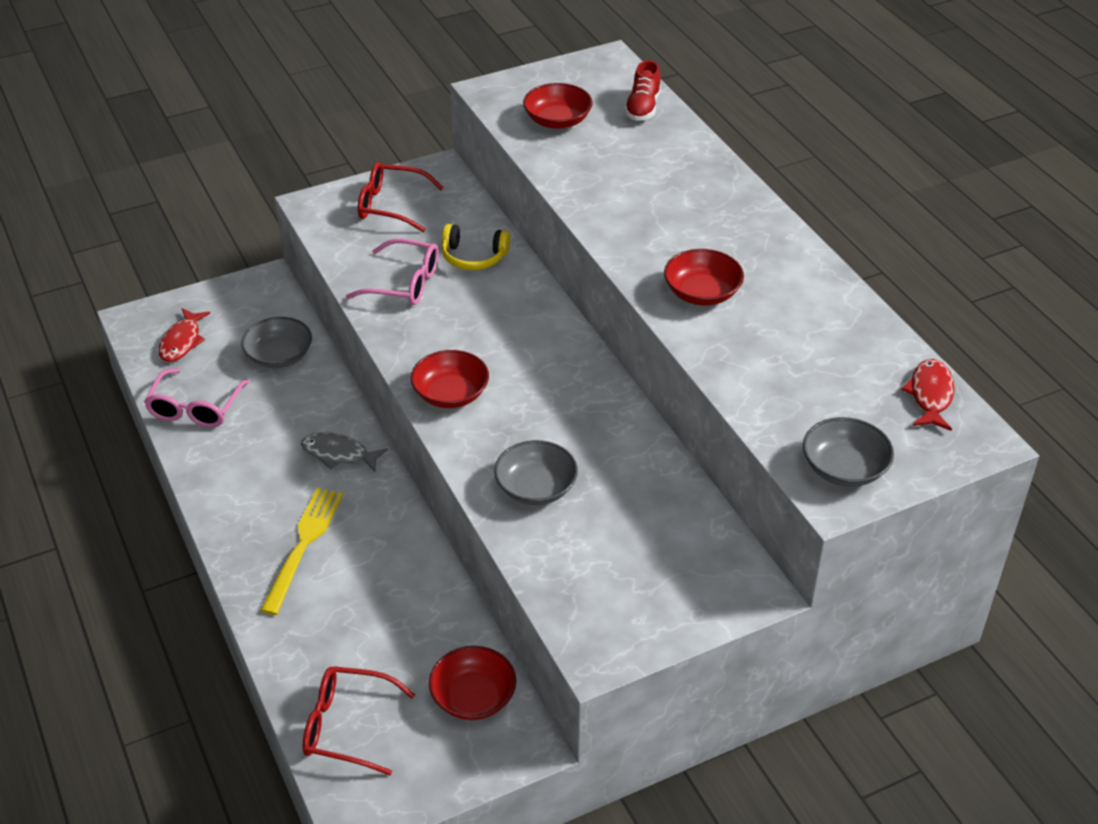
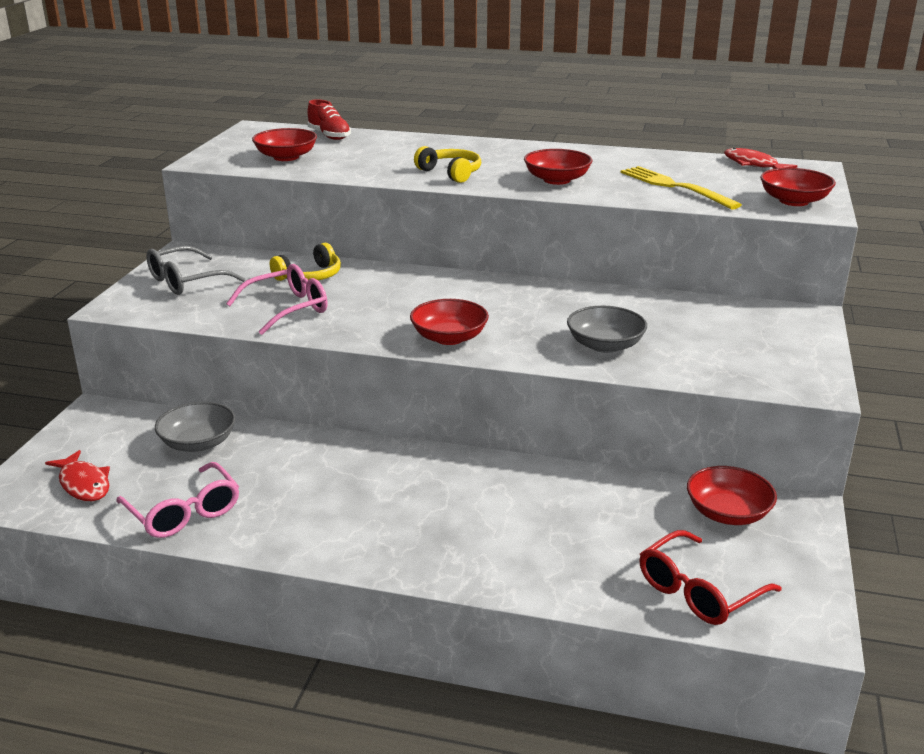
camera: 50 degrees left, 15 degrees down
(303, 544) = (448, 524): yellow fork -> yellow fork (674, 187)
(339, 454) = (366, 463): grey fish -> none
(391, 205) = (186, 281): red glasses -> grey glasses
(637, 225) = (450, 173): none -> yellow headphones
(844, 468) = (794, 201): grey bowl -> red bowl

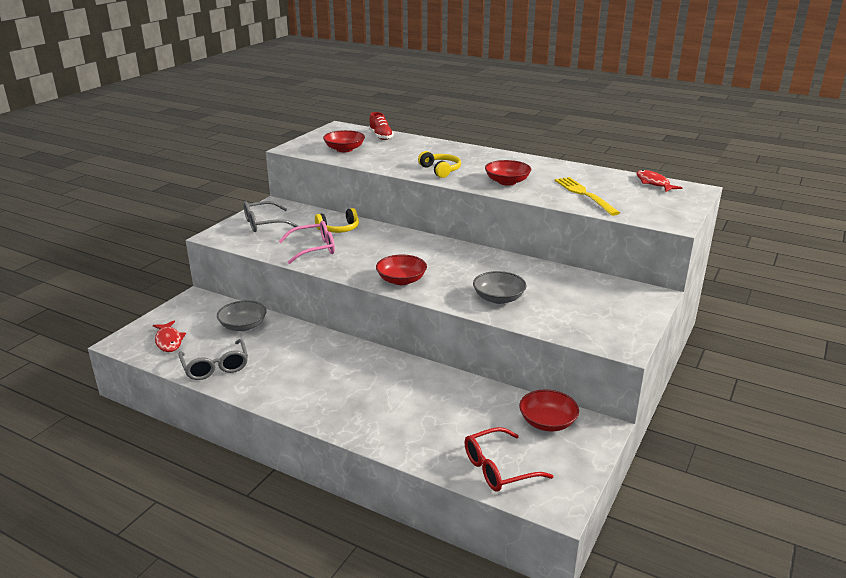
camera: 15 degrees right, 0 degrees up
(184, 512) = (215, 367): pink glasses -> grey glasses
(794, 201) = (661, 214): red bowl -> none

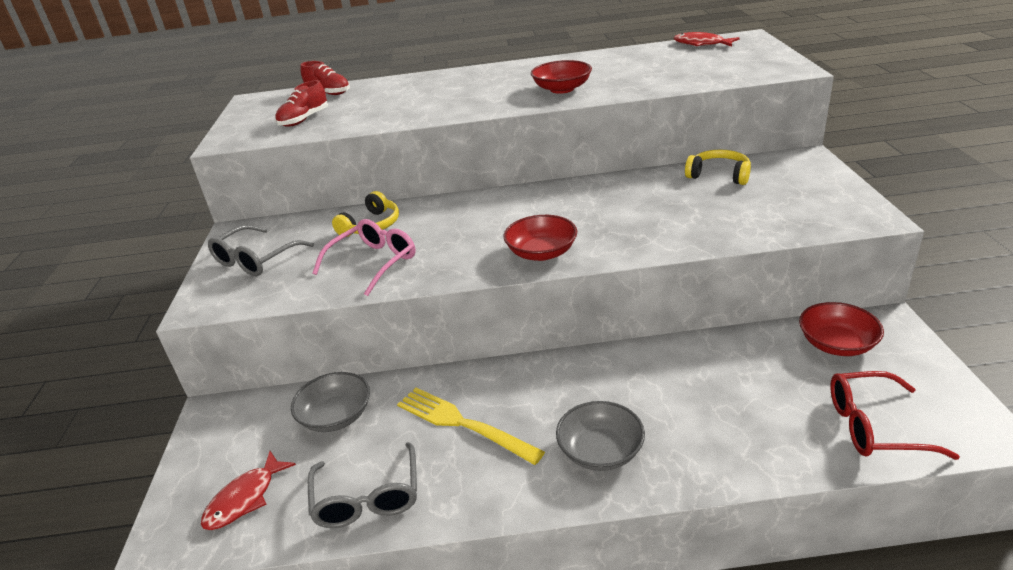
camera: 30 degrees left, 5 degrees up
(169, 341) = (245, 499): red fish -> red fish turned 90 degrees clockwise
(215, 367) = (367, 498): grey glasses -> grey glasses turned 45 degrees clockwise
(344, 149) = (304, 120): red bowl -> red shoe
(440, 170) = (466, 102): yellow headphones -> yellow headphones (719, 175)
(498, 298) = (677, 225): grey bowl -> grey bowl (600, 451)
(498, 468) = (874, 426): red glasses -> red glasses turned 60 degrees clockwise
(584, 194) = (661, 74): yellow fork -> yellow fork (462, 424)

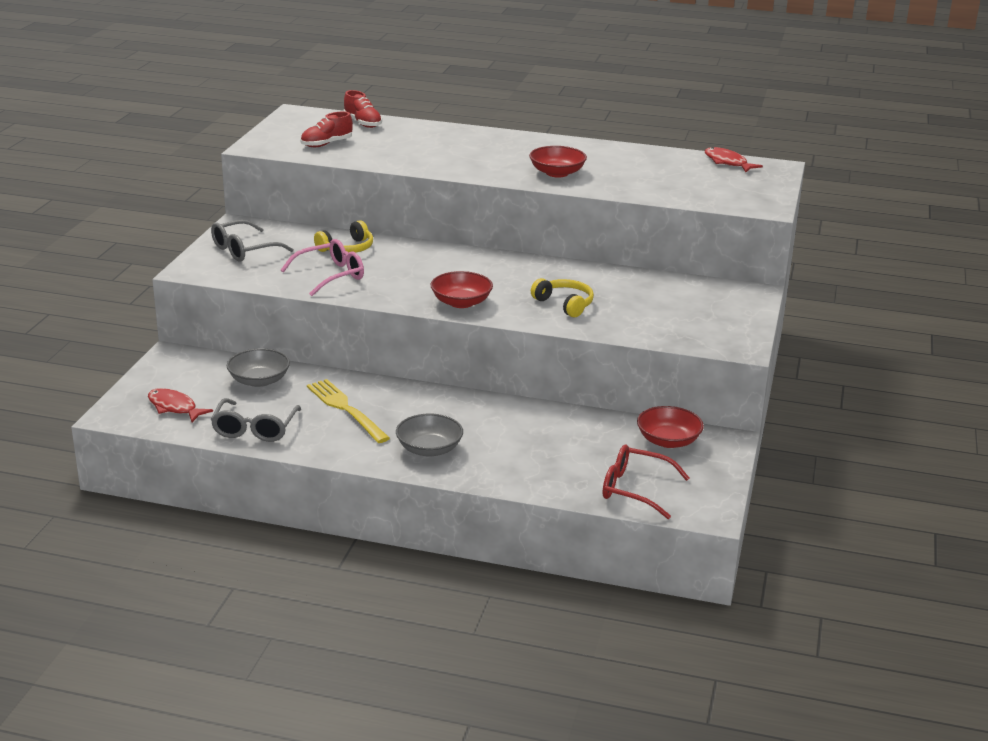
camera: 15 degrees right, 5 degrees down
(245, 499) = (174, 407): red fish -> red fish turned 75 degrees clockwise
(719, 175) = (662, 286): yellow headphones -> yellow headphones (564, 304)

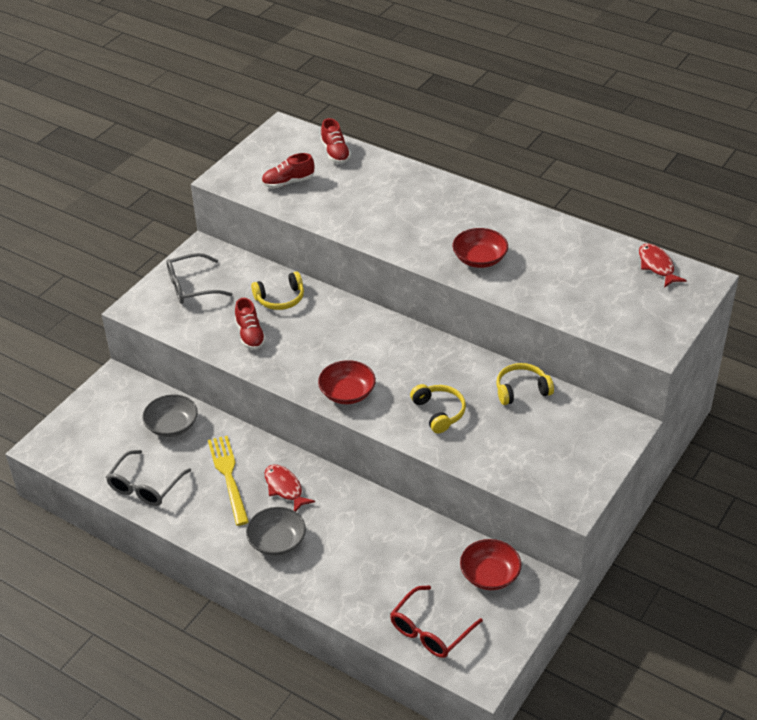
camera: 20 degrees right, 15 degrees up
(174, 407) = (92, 446): red fish -> red fish (285, 488)
(331, 275) = (250, 335): pink glasses -> red shoe
(634, 489) = (430, 631): red glasses -> red glasses turned 90 degrees counterclockwise
(636, 281) = (521, 390): none -> yellow headphones

